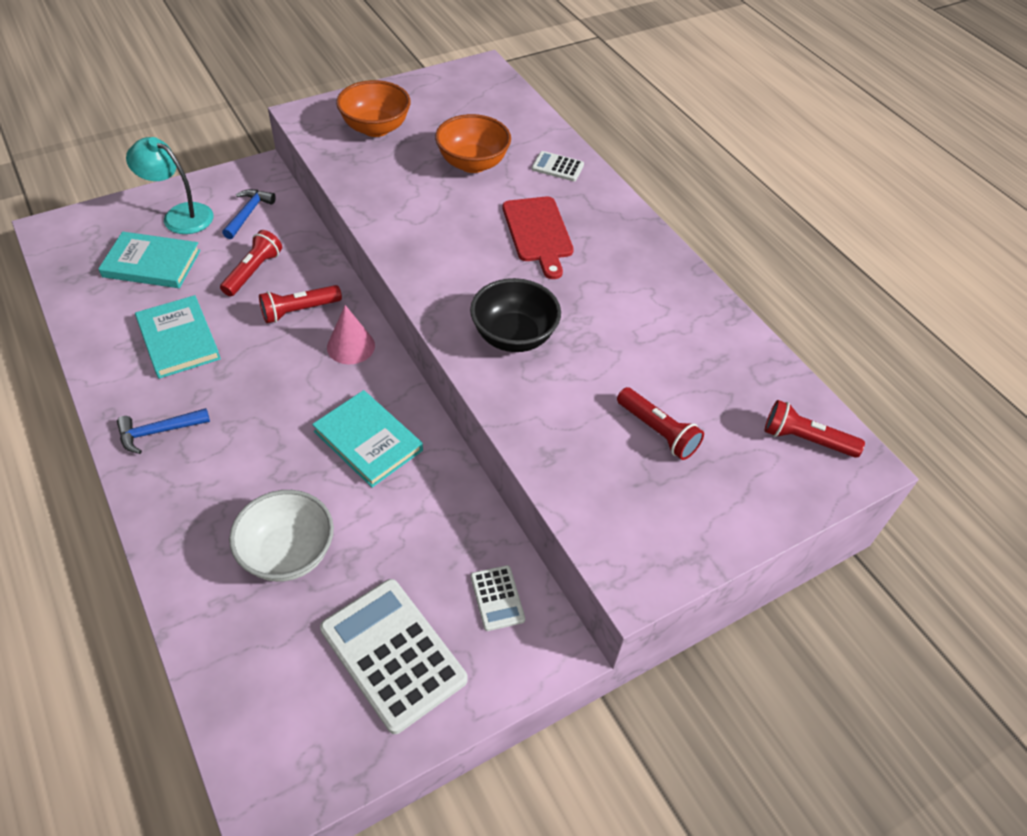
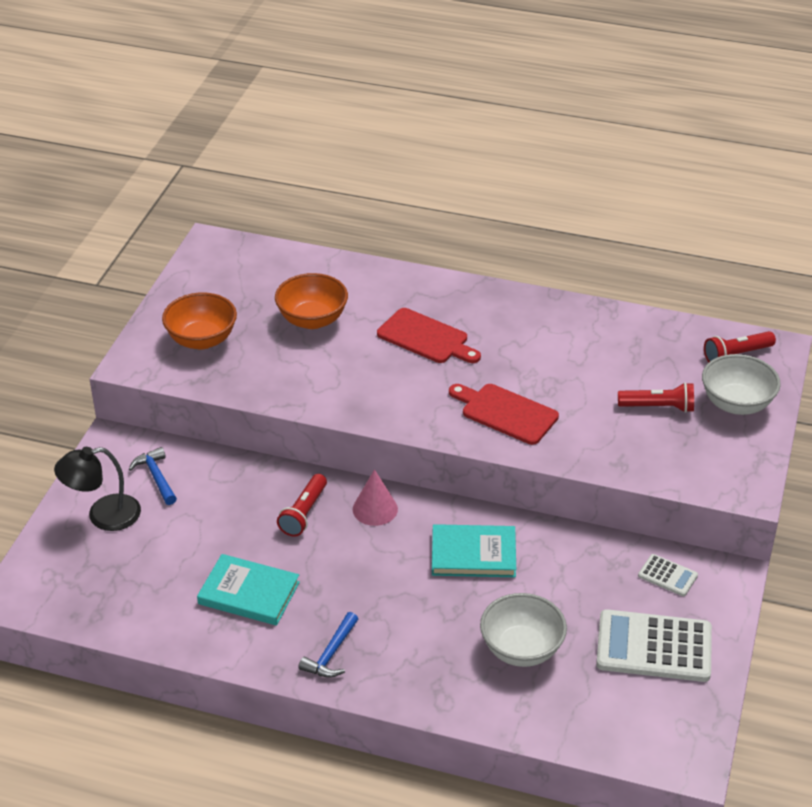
camera: 40 degrees left, 10 degrees down
(152, 263) = (141, 562): turquoise book -> none
(180, 215) = (103, 515): turquoise lamp -> black lamp
(253, 272) = (228, 512): red flashlight -> none
(514, 336) = (505, 413): black bowl -> red cutting board
(557, 167) = (373, 284): white calculator -> none
(741, 486) = (736, 404): none -> white bowl

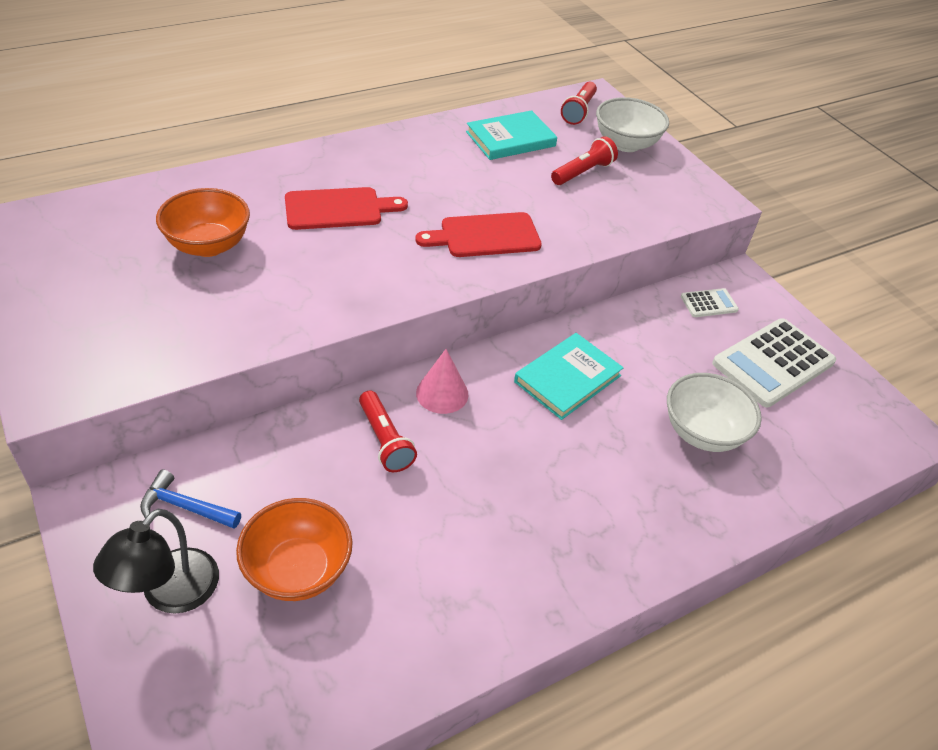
camera: 50 degrees left, 5 degrees up
(202, 340) = (108, 324): orange bowl -> orange bowl (298, 570)
(249, 593) = (431, 558): turquoise book -> turquoise book (510, 139)
(331, 654) = (577, 558): blue hammer -> none

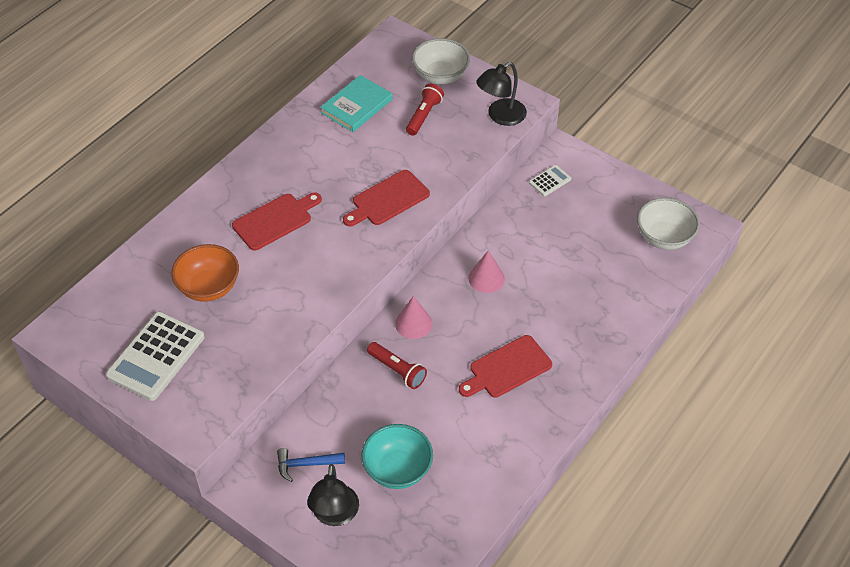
camera: 20 degrees left, 5 degrees up
(298, 570) = (397, 469): orange bowl -> turquoise bowl
(532, 500) = (507, 368): none -> red cutting board
(567, 378) = (486, 278): turquoise book -> pink cone
(579, 111) = (391, 57): red flashlight -> none
(677, 203) = (500, 116): none -> black lamp
(702, 432) = (586, 280): white bowl -> white bowl (664, 237)
(773, 363) = (609, 210): white calculator -> white calculator (156, 356)

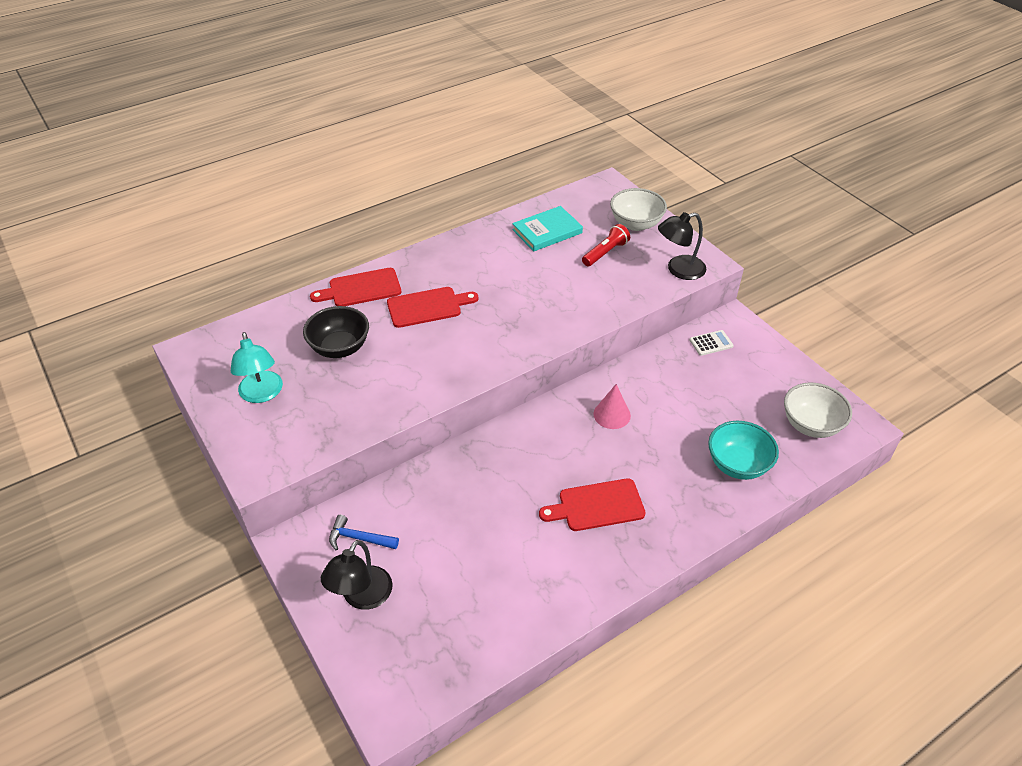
camera: 20 degrees right, 5 degrees down
(156, 356) = (262, 394): white calculator -> turquoise lamp
(209, 287) = (340, 348): orange bowl -> black bowl
(387, 200) = (539, 315): red cutting board -> red cutting board (361, 289)
(397, 370) = (487, 475): red flashlight -> none
(397, 469) = (444, 572): turquoise bowl -> turquoise bowl (737, 465)
(413, 323) = (523, 436): pink cone -> none

